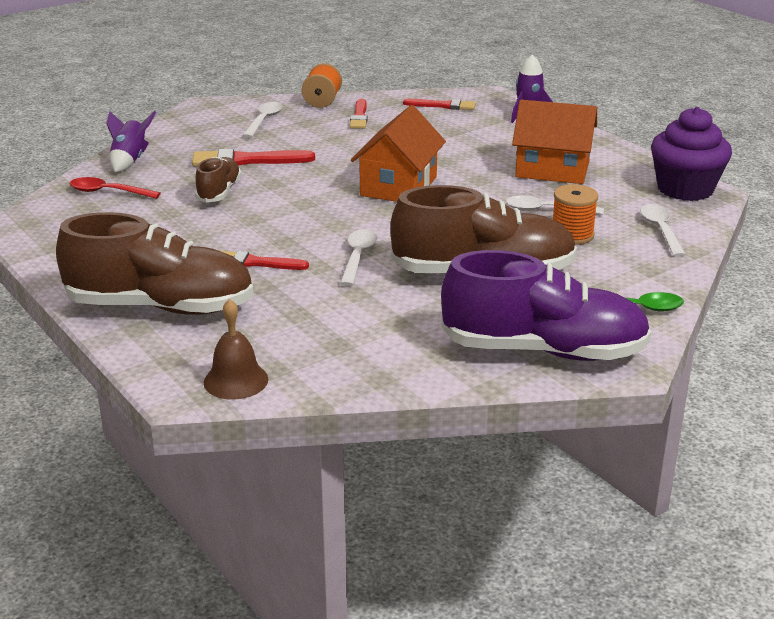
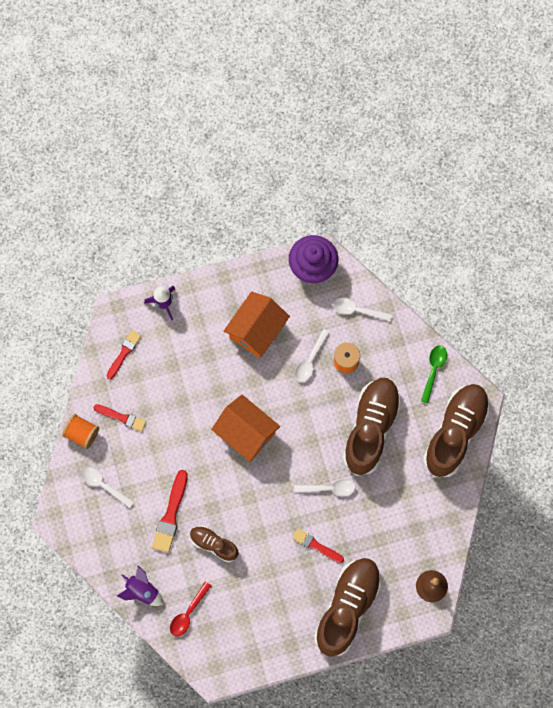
camera: 70 degrees left, 45 degrees up
(256, 263) = (316, 545): red brush -> red brush turned 90 degrees clockwise
(358, 257) = (329, 488): white spoon -> white spoon turned 150 degrees clockwise
(543, 350) = (455, 433): purple shoe -> brown shoe

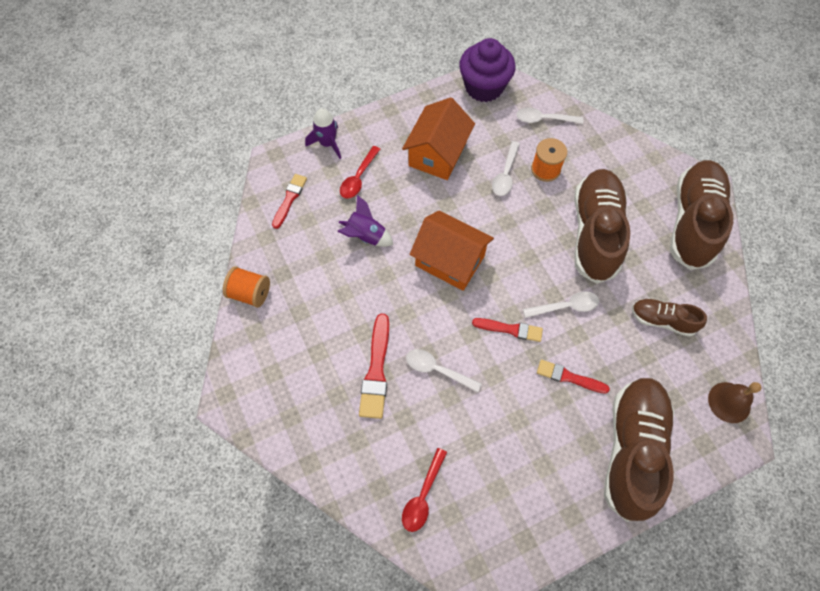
camera: 10 degrees left, 10 degrees down
(103, 485) = (284, 349): white spoon -> white spoon (437, 370)
(122, 418) = (297, 267): red brush -> red brush (510, 329)
(142, 591) = (355, 476): purple rocket -> purple rocket (366, 236)
(184, 342) = (358, 178): none -> red spoon
(214, 544) = (438, 398): brown shoe -> brown shoe (662, 320)
(433, 370) = (645, 163): green spoon -> none

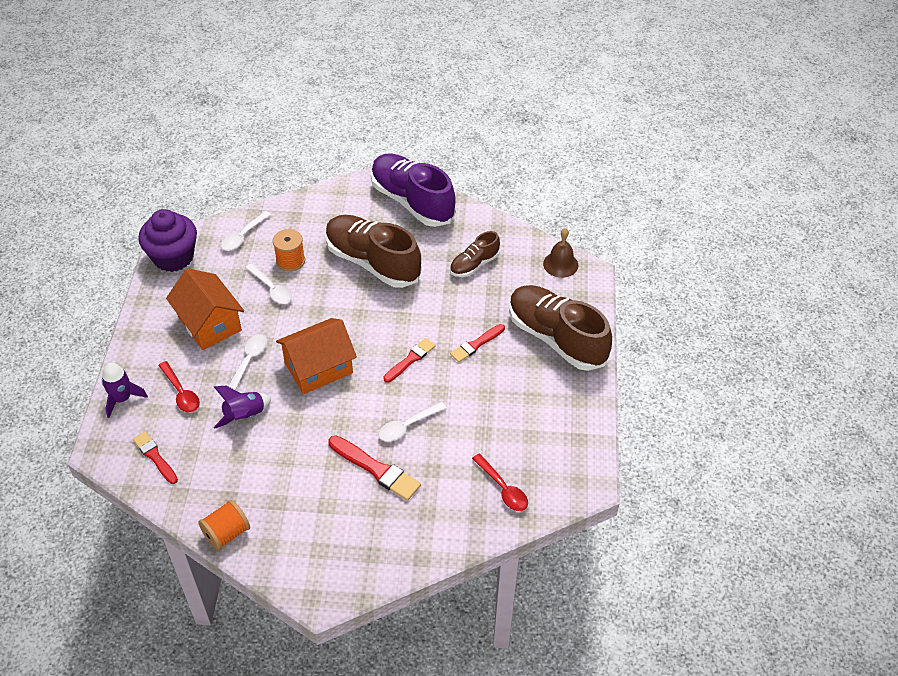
camera: 60 degrees left, 15 degrees down
(565, 306) = (419, 314): white spoon -> white spoon (249, 361)
(692, 222) = (412, 201): brown shoe -> purple shoe

